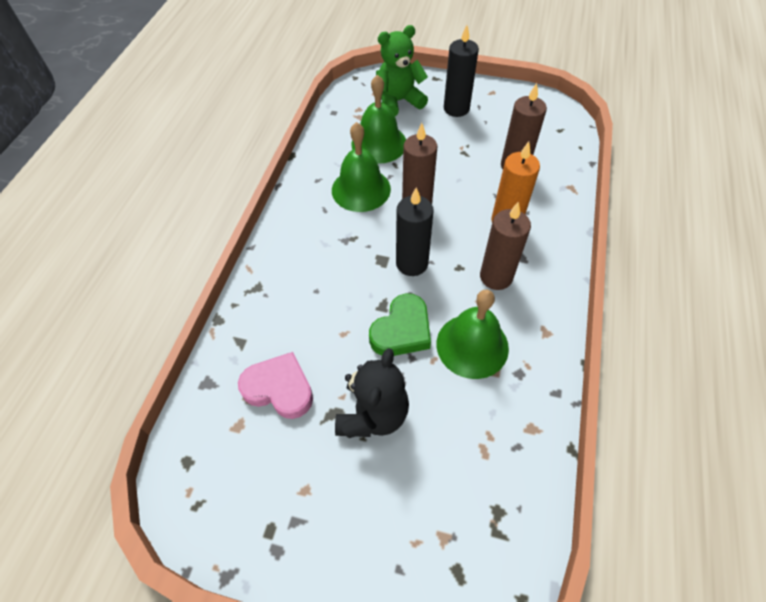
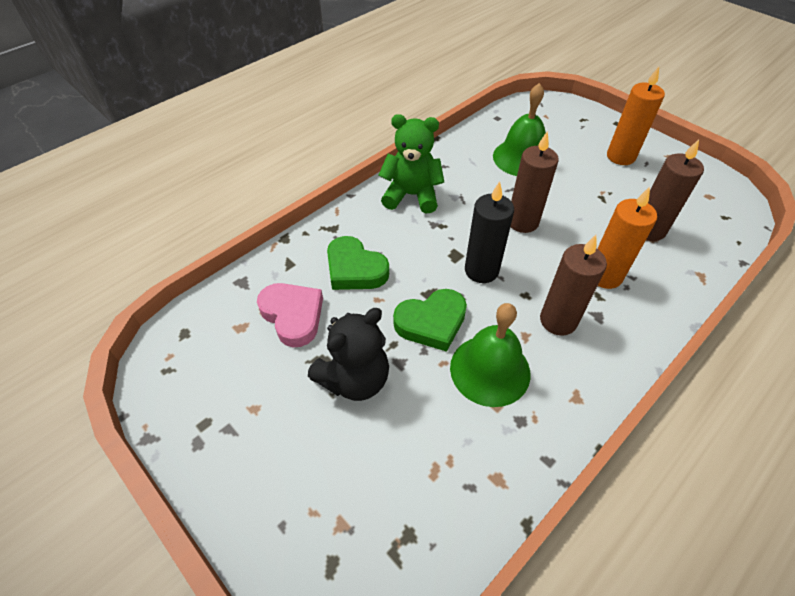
camera: 30 degrees right, 5 degrees down
(305, 316) = (355, 269): none -> green heart
(361, 189) = (478, 189): green bell -> none
(398, 101) = (565, 130): green teddy bear -> green teddy bear (411, 195)
(456, 108) = (620, 156): black candle -> orange candle

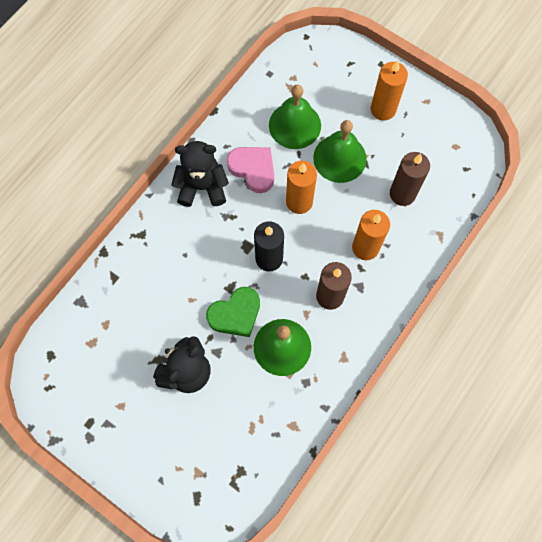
camera: 10 degrees left, 20 degrees up
(293, 316) = (129, 326): pink heart -> pink heart (253, 169)
(355, 269) = (168, 274): green heart -> none
(411, 195) = (202, 187): green teddy bear -> black teddy bear
(522, 222) = (299, 202): brown candle -> orange candle
(572, 190) = (339, 158): none -> green bell

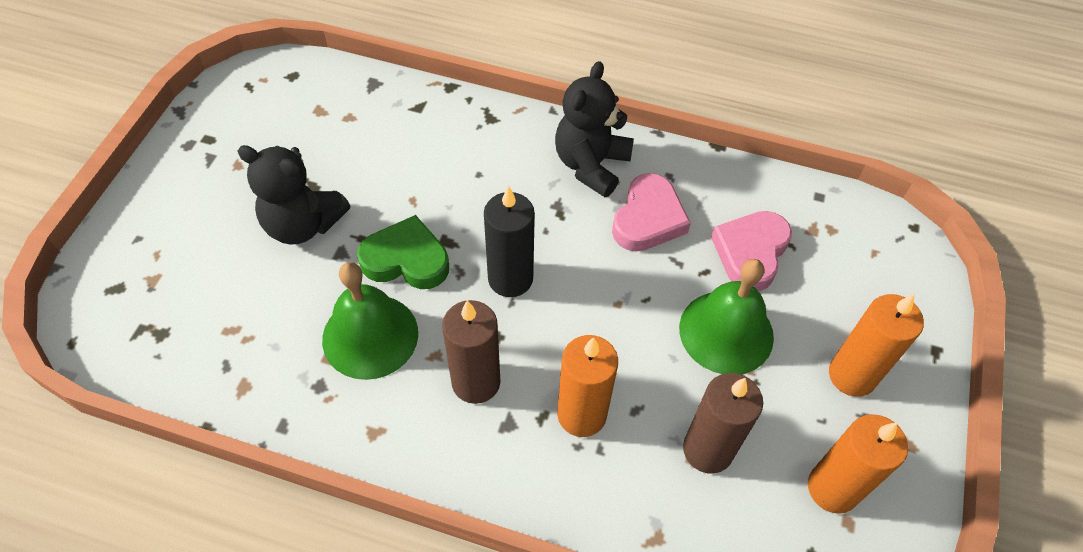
camera: 70 degrees right, 15 degrees down
(202, 187) = (591, 165): black teddy bear -> black teddy bear turned 135 degrees counterclockwise
(235, 314) = (406, 260): green heart -> green heart turned 150 degrees clockwise
(295, 125) = (750, 253): green bell -> pink heart
(299, 202) = (622, 294): orange candle -> orange candle (832, 488)

